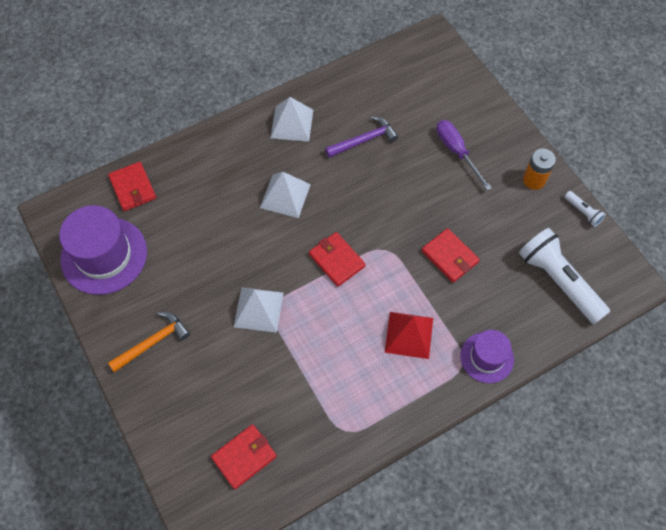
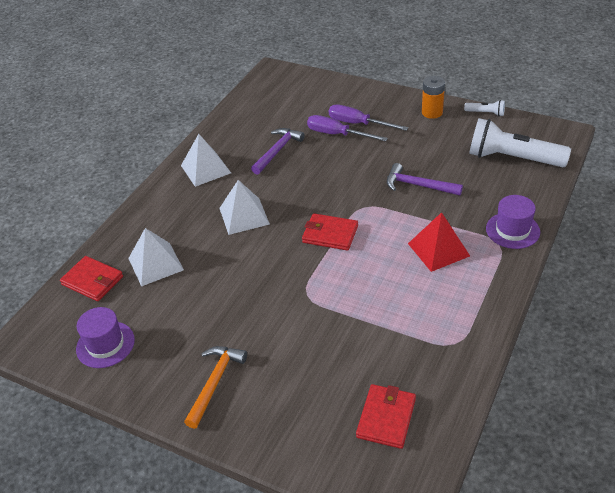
camera: 30 degrees left, 20 degrees down
(104, 255) = (105, 344): purple hat -> purple hat, size x0.59
(258, 309) = (294, 303): white pyramid -> white pyramid (156, 264)
(428, 153) = (337, 134): none -> purple screwdriver
(449, 257) = (418, 185): red wallet -> purple hammer

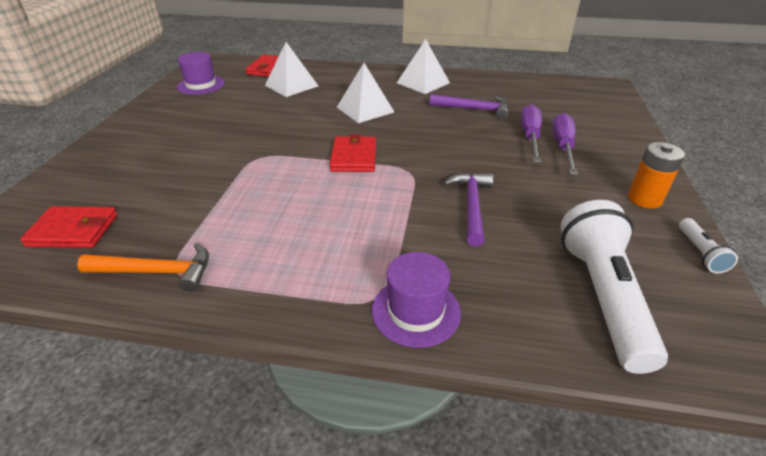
camera: 70 degrees right, 5 degrees down
(215, 383) = (150, 132): orange hammer -> orange hammer (156, 272)
(438, 249) = (350, 238): red pyramid -> none

